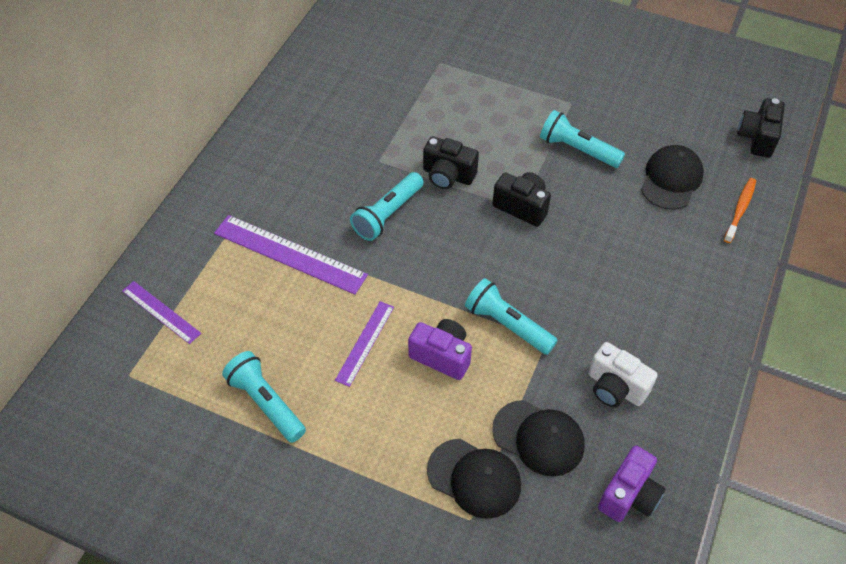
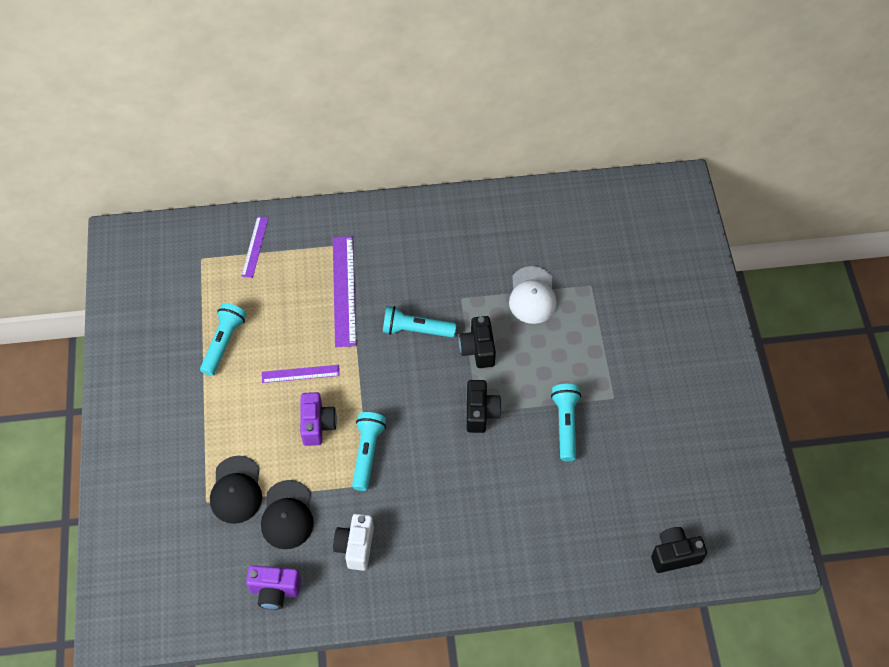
camera: 60 degrees right, 5 degrees up
(418, 107) = (532, 295): none -> white cap
(671, 179) = (580, 506): black cap -> none
(740, 209) = (582, 570): orange toothbrush -> none

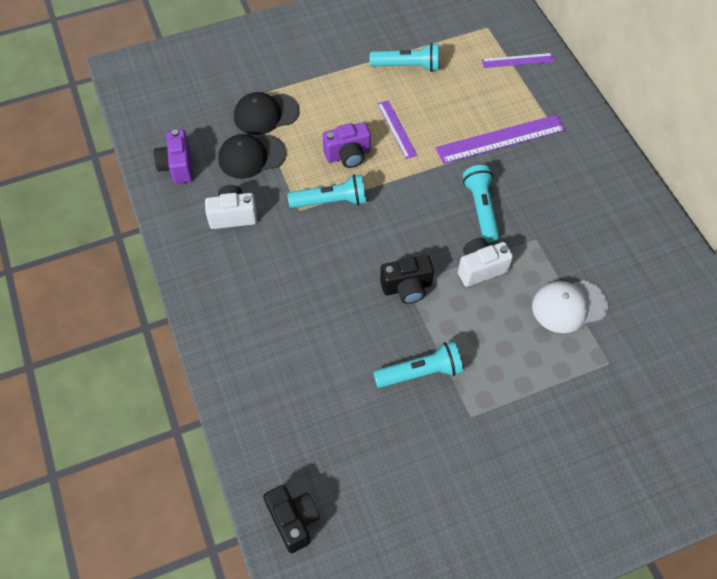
camera: 75 degrees right, 0 degrees up
(478, 349) = (480, 268): black camera -> white camera

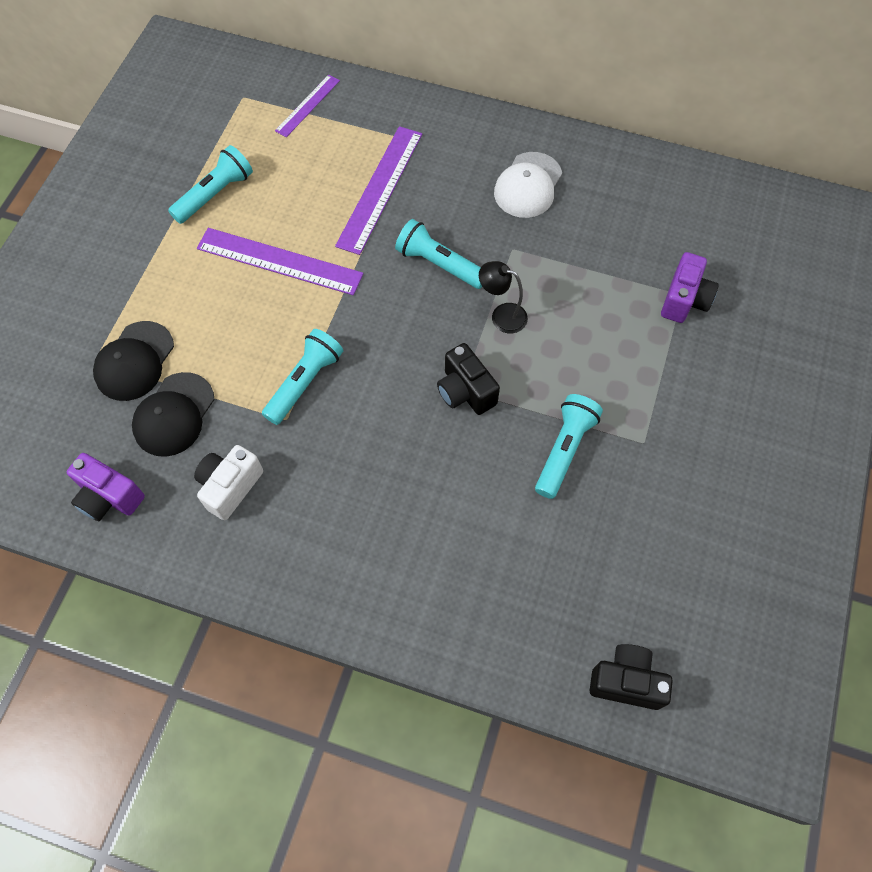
camera: 50 degrees left, 5 degrees up
(348, 155) = (266, 326): purple camera -> purple camera (684, 300)
(397, 129) = (279, 261): purple ruler -> purple ruler, size x1.72
(407, 287) = (465, 391): black camera -> black camera turned 120 degrees clockwise
(480, 268) = (501, 315): white camera -> black lamp
(569, 306) = (601, 279): white cap -> white cap (528, 185)

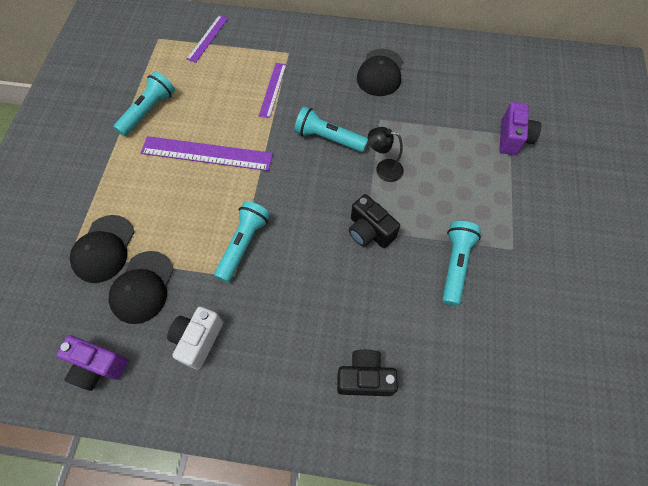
camera: 10 degrees left, 0 degrees up
(379, 188) = (272, 90): purple ruler -> purple ruler, size x0.58
(528, 185) = (380, 73): white cap -> black cap
(626, 681) = (551, 448): black camera -> black camera (365, 378)

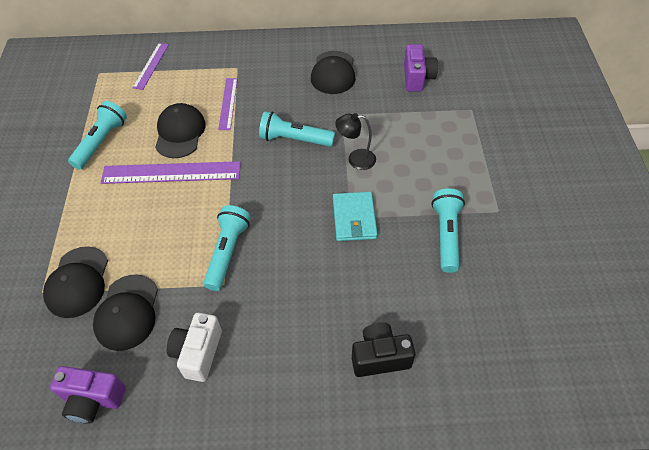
camera: 10 degrees left, 10 degrees down
(222, 113) = (180, 133): none -> black cap
(369, 231) = (354, 218): black camera -> turquoise wallet
(513, 138) = (475, 112): purple camera -> purple camera (417, 78)

